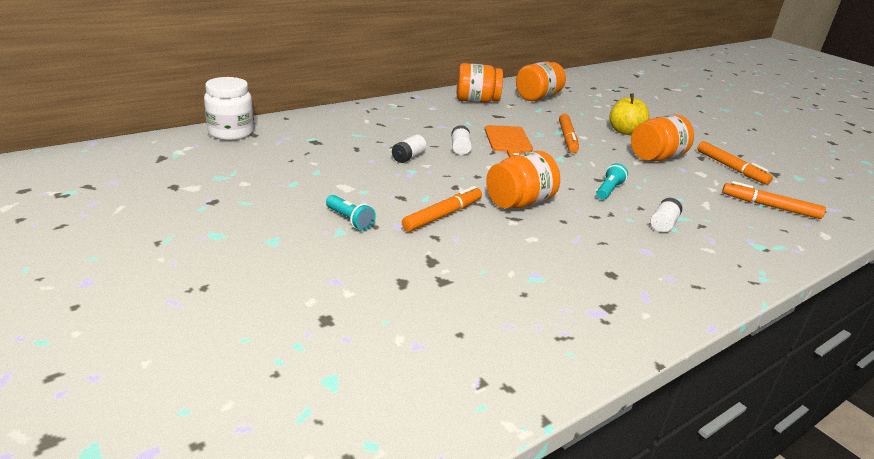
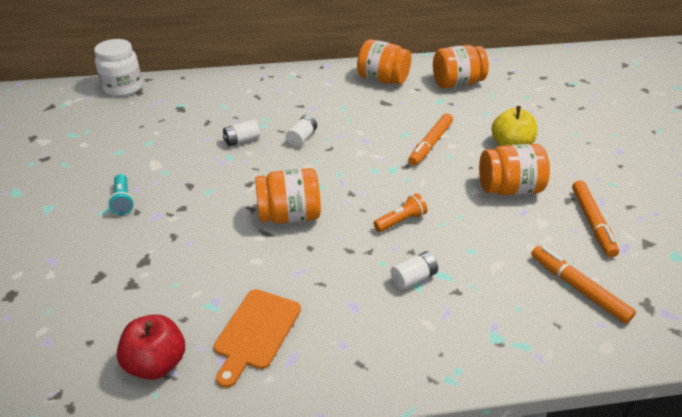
camera: 30 degrees right, 10 degrees up
(443, 215) = (204, 214): orange marker -> none
(508, 141) = (360, 137): orange cutting board -> orange cutting board (255, 332)
(543, 331) = (156, 363): none -> red apple
(608, 190) = (400, 221): turquoise flashlight -> orange flashlight

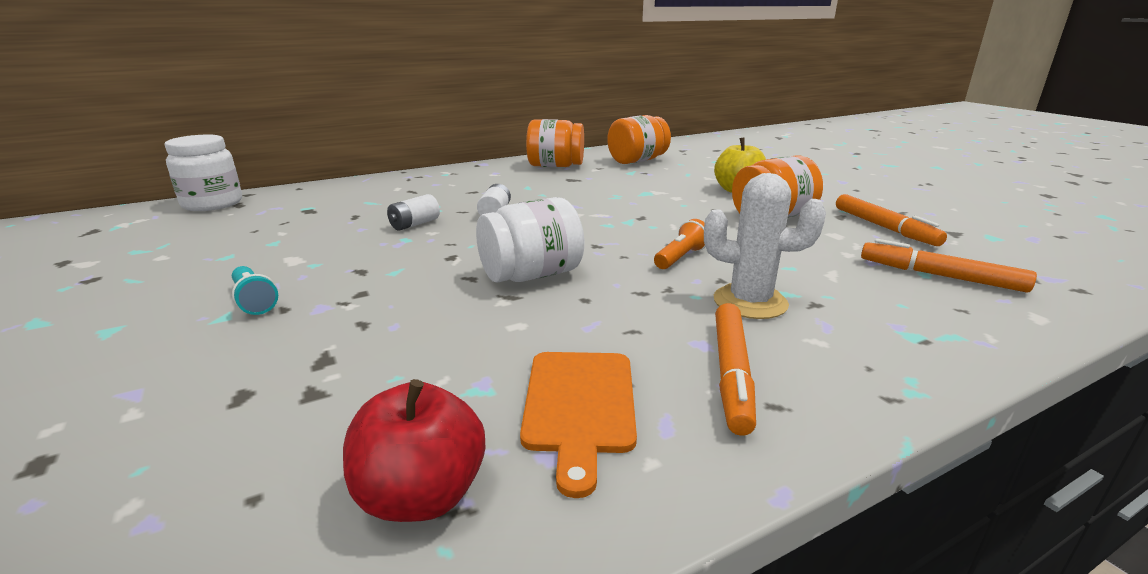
camera: 20 degrees left, 15 degrees down
(289, 215) = (531, 275): orange jar -> white jar
(413, 278) = (750, 302): white battery -> white cactus
(430, 144) = (652, 199): orange marker -> orange marker (731, 373)

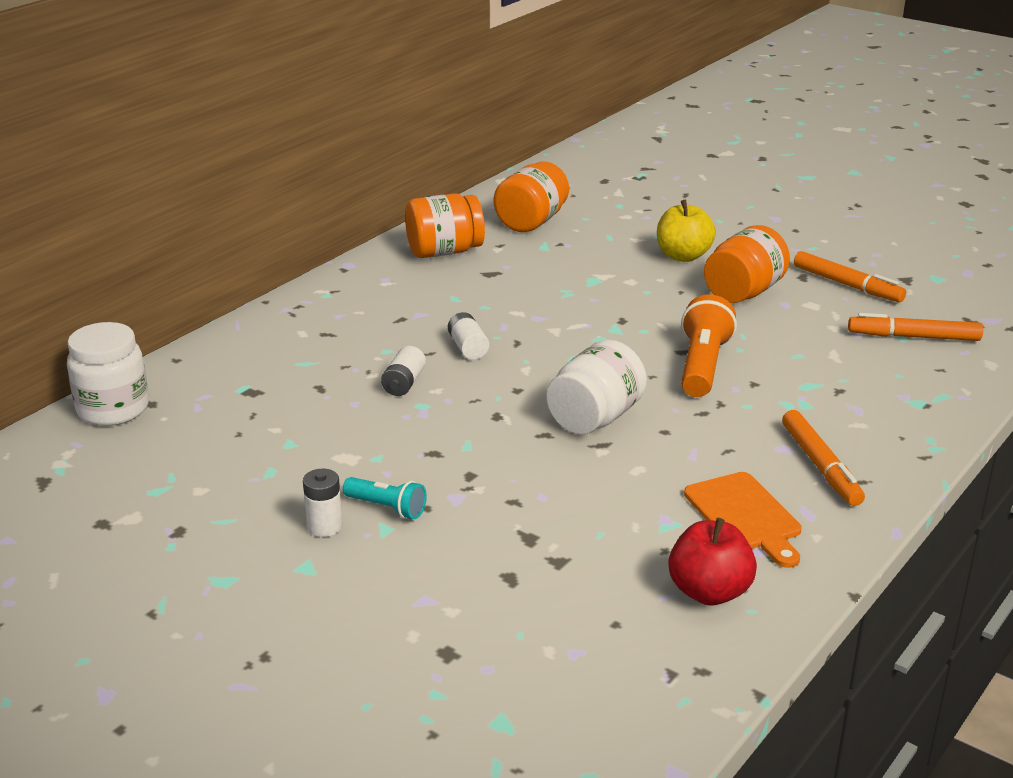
camera: 25 degrees left, 5 degrees up
(184, 303) = (324, 526): none -> white battery
(680, 257) = (702, 366): orange flashlight -> orange flashlight, size x1.72
(750, 302) = (791, 401): white cactus -> none

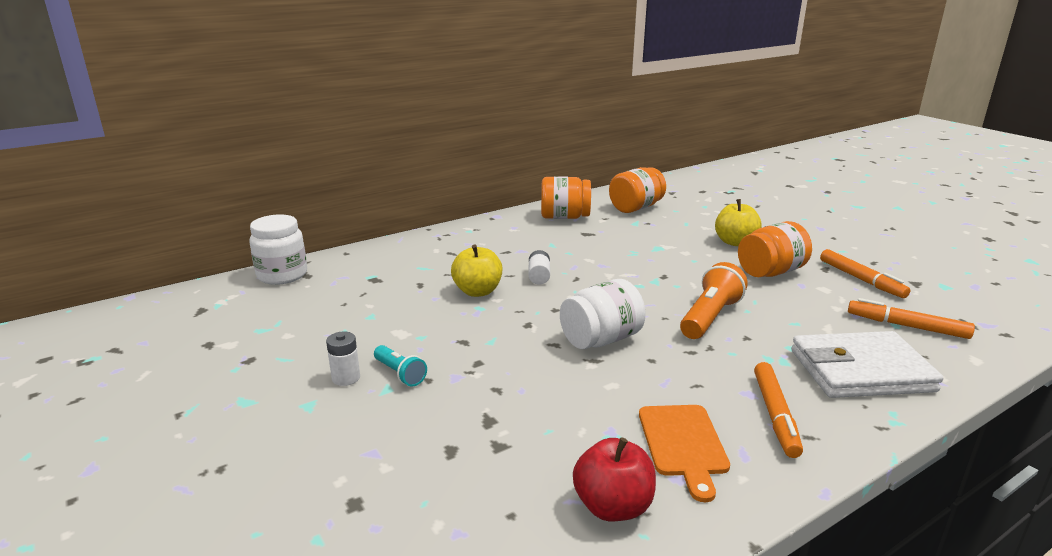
camera: 20 degrees right, 5 degrees down
(404, 383) = (477, 291): white battery -> yellow apple
(885, 399) = (861, 371): none -> white wallet

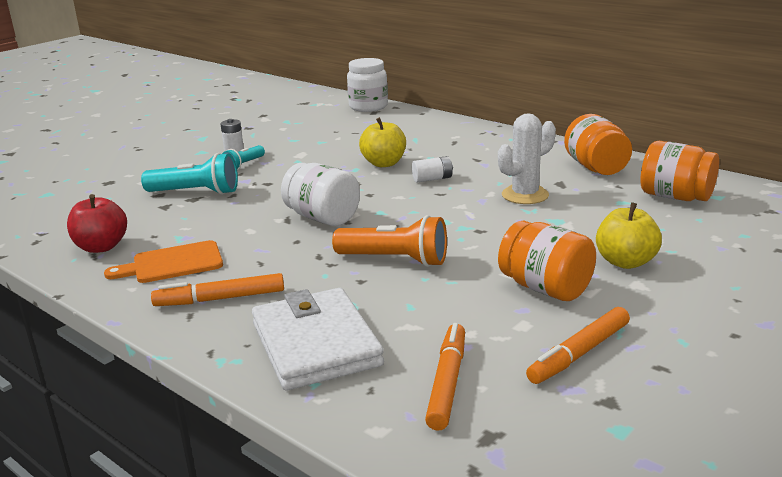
camera: 75 degrees right, 0 degrees up
(468, 417) = (195, 192): none -> turquoise flashlight
(602, 249) = (525, 195): none -> white cactus

